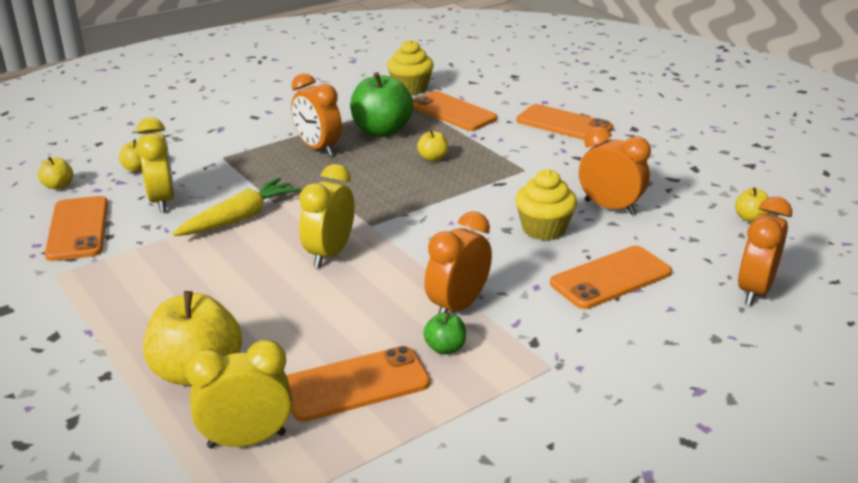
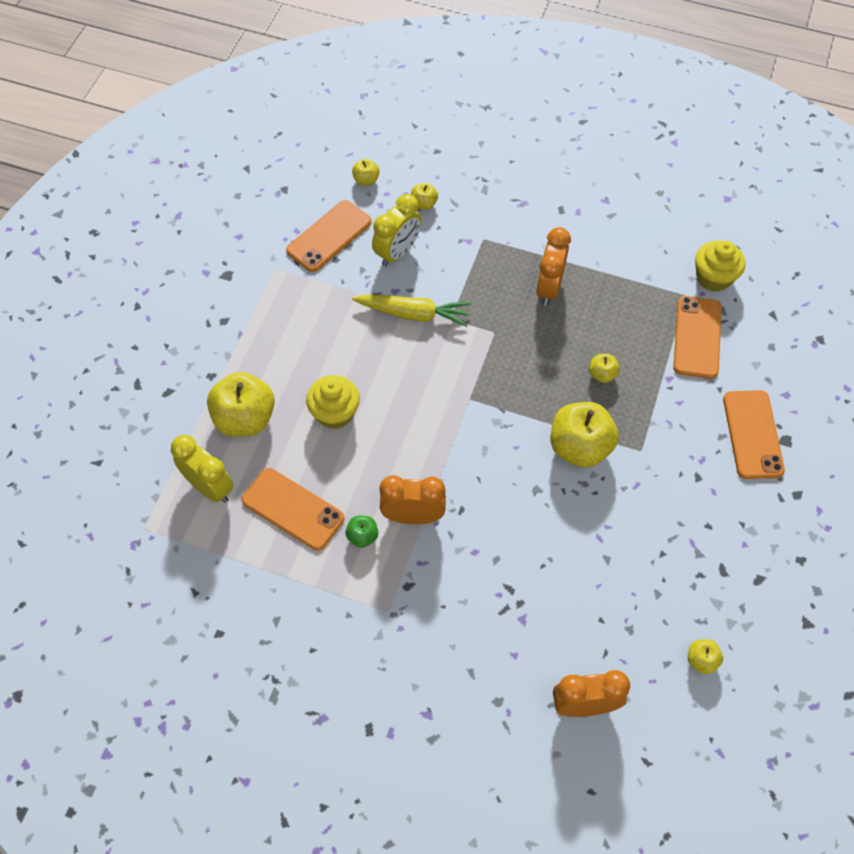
camera: 55 degrees right, 30 degrees up
(329, 254) = (414, 399): yellow clock -> none
(381, 131) = (615, 310): green apple -> none
(489, 193) = (579, 447): none -> yellow apple
(543, 229) = (557, 515): yellow cupcake -> yellow cupcake (335, 413)
(609, 207) = (629, 545): orange clock -> none
(610, 278) = (523, 595): orange phone -> none

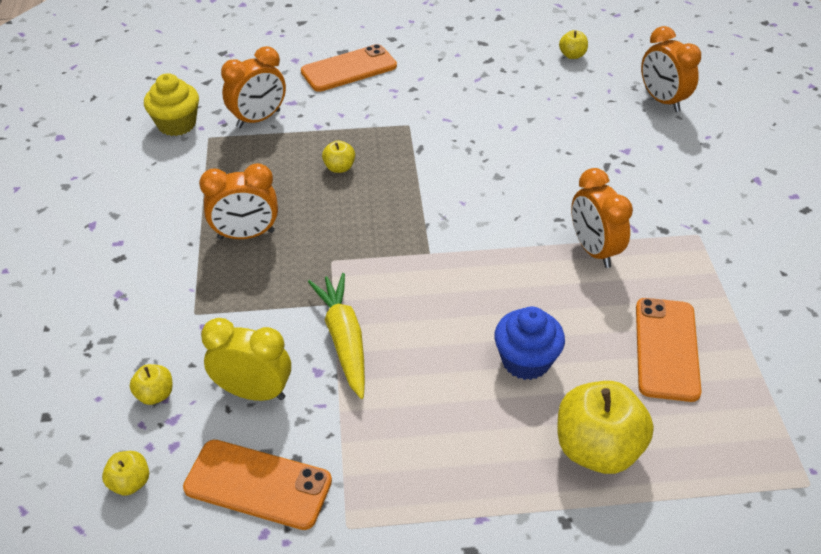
camera: 115 degrees left, 15 degrees down
(209, 487) = (708, 441): yellow clock -> none
(335, 413) = (526, 360): yellow cupcake -> blue cupcake
(362, 536) = (645, 280): green apple -> none
(579, 447) = (432, 161): yellow apple -> none
(697, 337) = (258, 119): orange phone -> orange clock

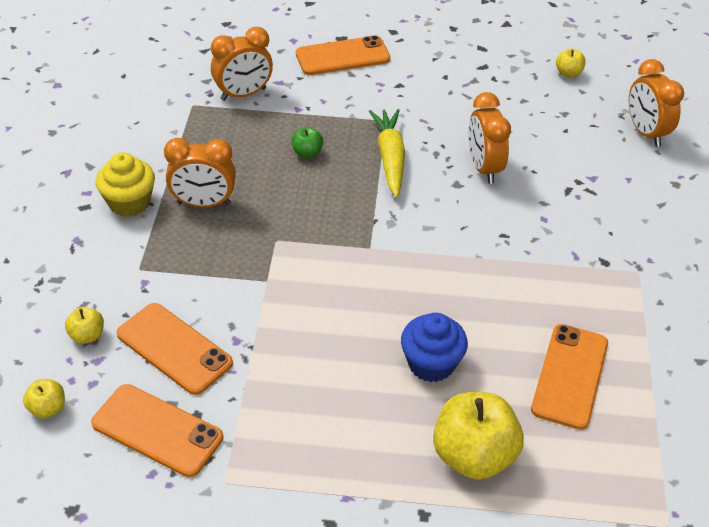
camera: 10 degrees right, 0 degrees up
(177, 124) = (166, 88): yellow cupcake -> yellow cupcake (129, 202)
(254, 392) = (174, 349): yellow clock -> orange phone
(339, 168) = (307, 153): yellow apple -> green apple
(344, 339) = (268, 315): yellow carrot -> yellow carrot (390, 158)
(593, 250) = (529, 270): orange clock -> orange clock (484, 168)

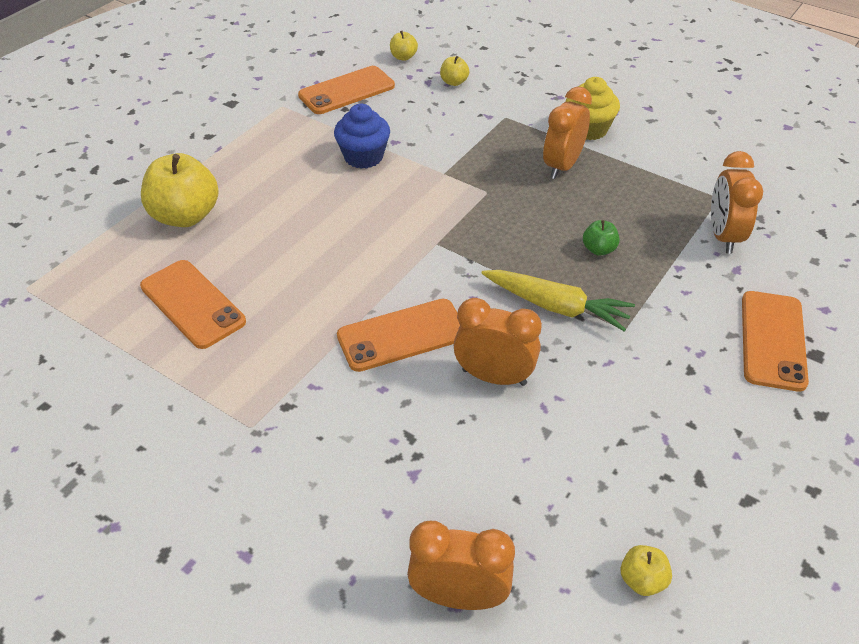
camera: 120 degrees right, 0 degrees up
(174, 349) = (410, 113): orange phone -> orange phone (402, 335)
(431, 364) = (282, 228): blue cupcake -> blue cupcake (363, 157)

